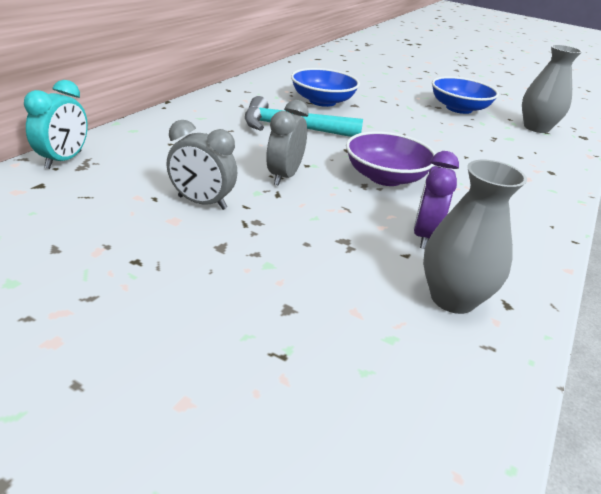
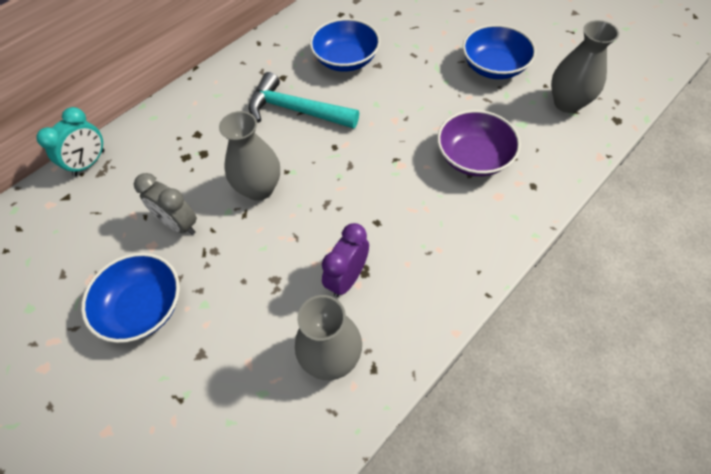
camera: 20 degrees right, 25 degrees up
(187, 271) = (143, 307): none -> blue bowl
(284, 176) = (259, 188): grey clock -> grey vase
(385, 177) = (351, 192): purple bowl -> purple bowl (473, 157)

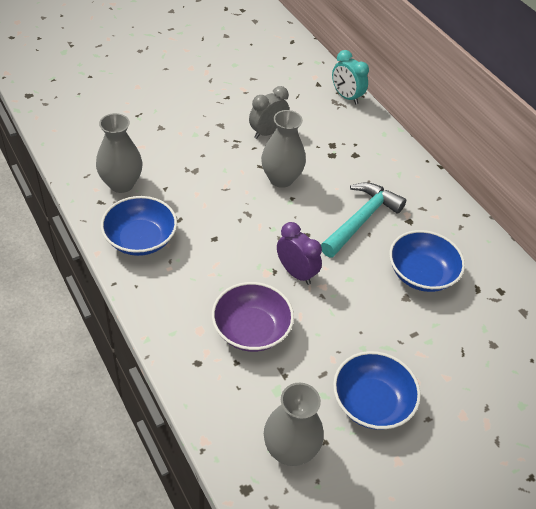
camera: 100 degrees right, 10 degrees down
(143, 307) = (208, 108): blue bowl -> blue bowl (140, 239)
(347, 278) = (174, 207): purple clock -> purple clock (296, 273)

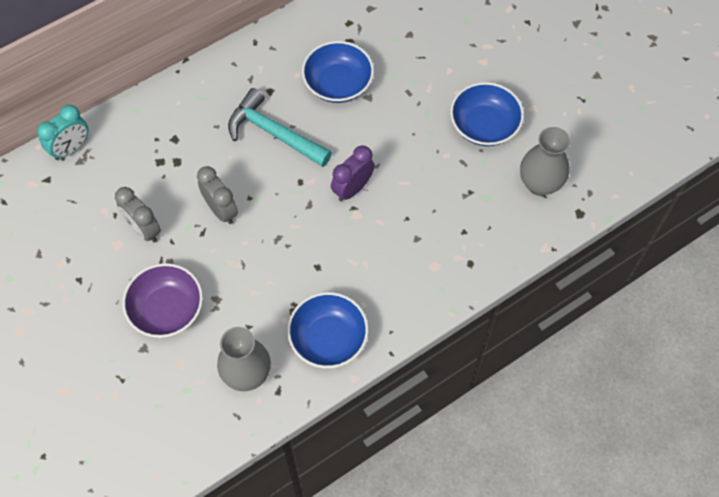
camera: 90 degrees left, 15 degrees up
(251, 329) = (426, 222): purple bowl -> purple bowl (167, 309)
(281, 179) = (221, 210): grey vase -> grey clock

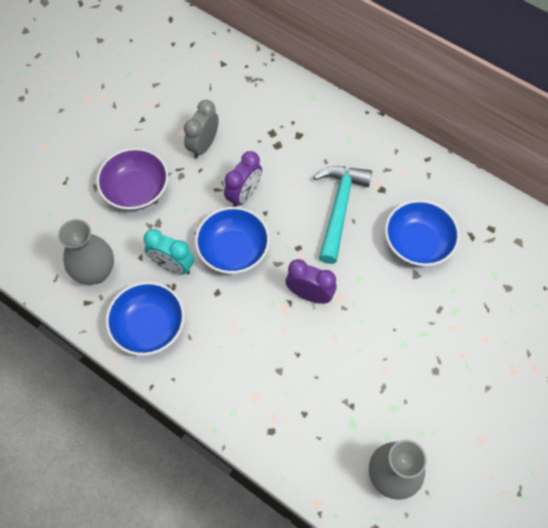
camera: 70 degrees right, 0 degrees up
(71, 148) = (257, 68): turquoise clock -> turquoise clock (172, 266)
(221, 210) = (244, 195): grey clock -> purple clock
(484, 125) = (435, 395): blue bowl -> blue bowl (233, 250)

